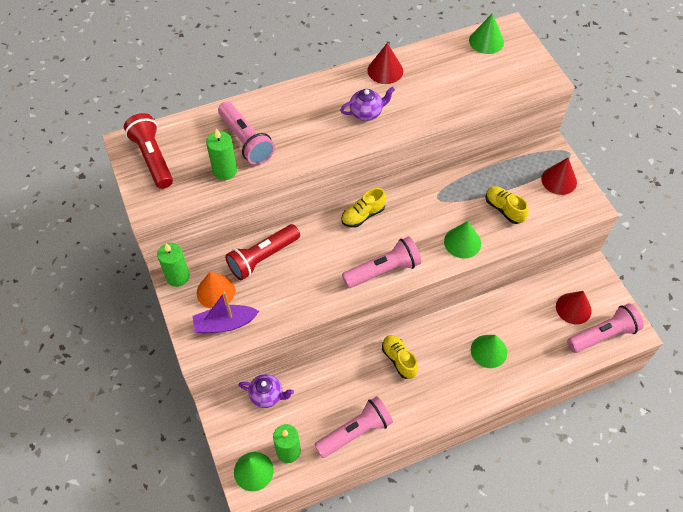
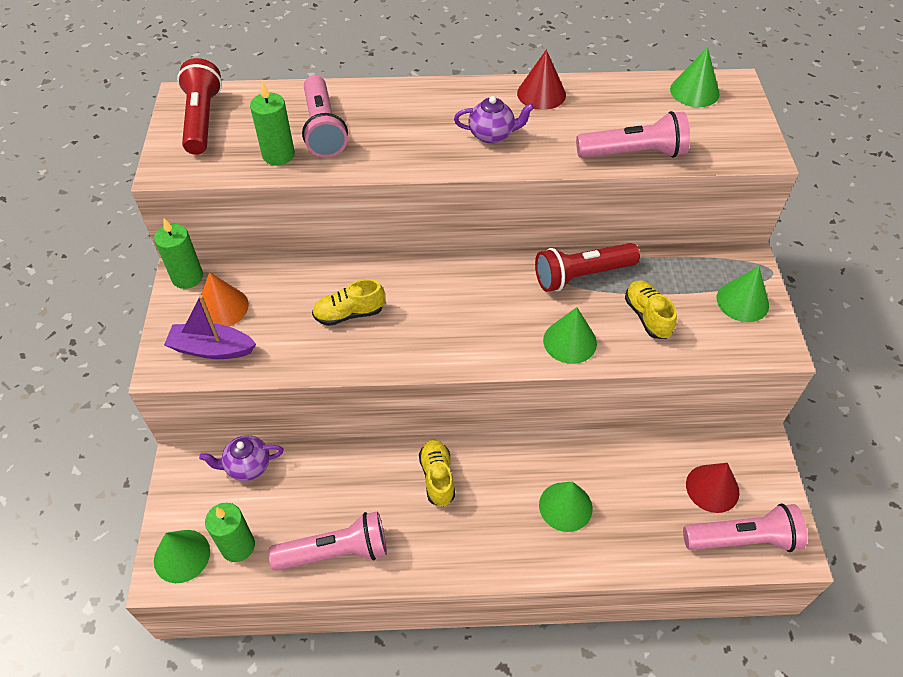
camera: 20 degrees right, 5 degrees down
(262, 257) = (300, 285): red flashlight -> red flashlight (581, 275)
(267, 395) = (247, 466): purple teapot -> purple teapot turned 135 degrees clockwise
(363, 215) = (452, 271): yellow shoe -> yellow shoe (349, 314)
(383, 270) = (445, 345): pink flashlight -> pink flashlight (634, 154)
(559, 180) = (742, 301): red cone -> green cone

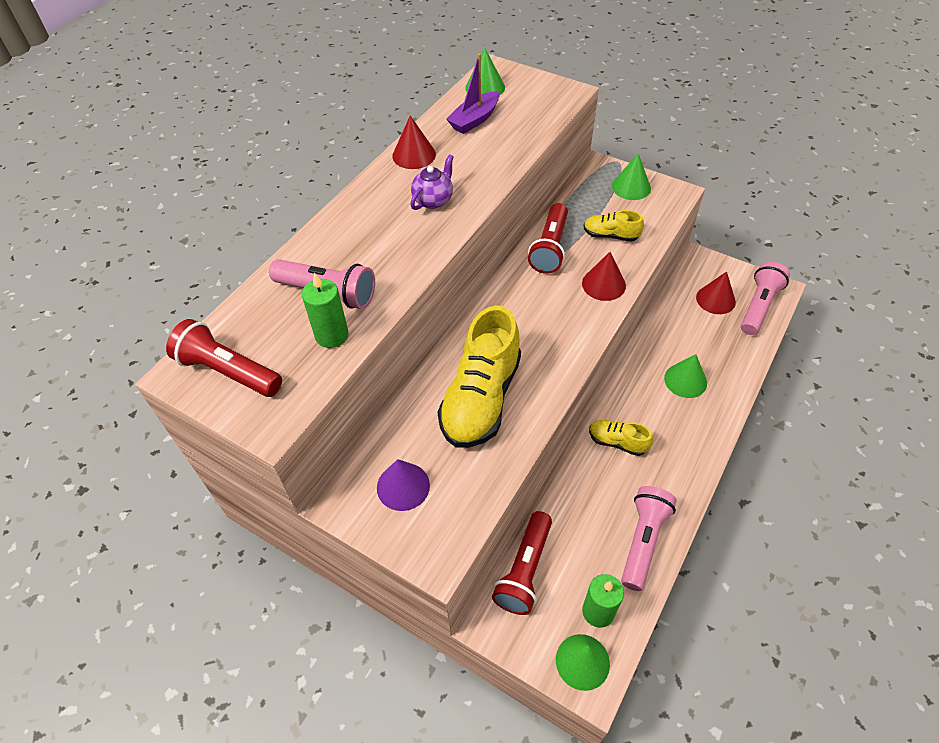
camera: 55 degrees left, 0 degrees up
(187, 277) = (344, 499): green candle -> none
(212, 349) = (445, 513): purple boat -> purple boat (474, 120)
(222, 307) = (403, 486): orange cone -> purple cone
(247, 466) = (524, 570): purple teapot -> red flashlight
(349, 314) = (481, 398): yellow shoe -> yellow shoe, size x2.05
(570, 341) = (603, 284): green cone -> red cone
(634, 154) = (519, 143): pink flashlight -> none

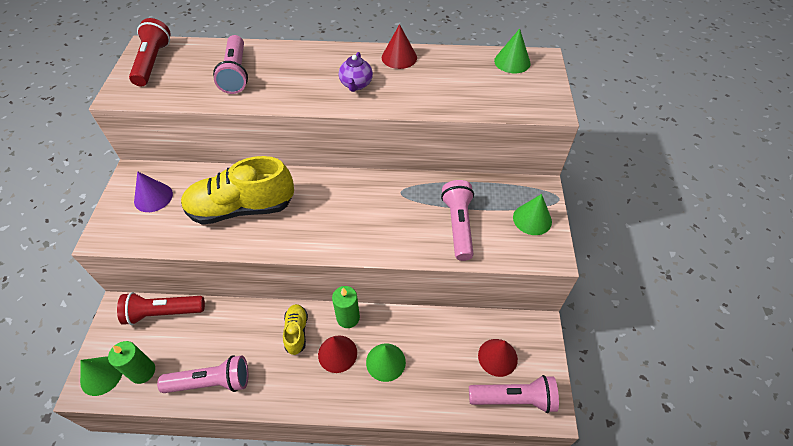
camera: 60 degrees right, 0 degrees up
(332, 335) = (199, 90): green candle -> green candle (348, 318)
(433, 200) = (356, 84): purple teapot -> purple teapot turned 90 degrees clockwise
(474, 120) = (466, 71): purple boat -> none
(550, 248) = (416, 191): red flashlight -> none
(603, 284) = (397, 240): red cone -> red cone (337, 353)
(610, 235) = (458, 225): yellow shoe -> pink flashlight

